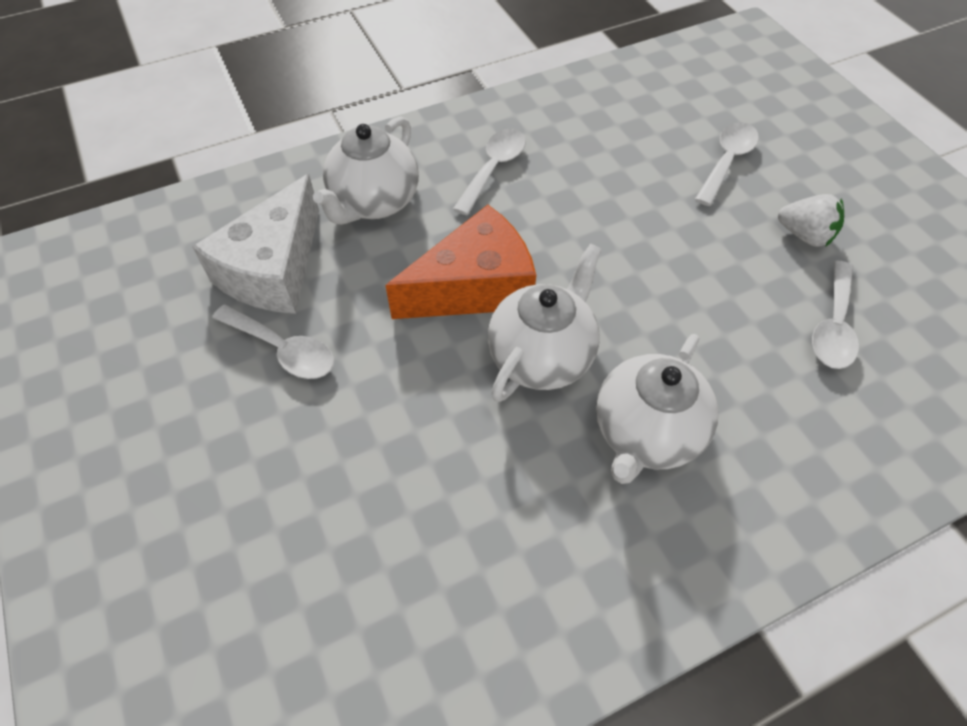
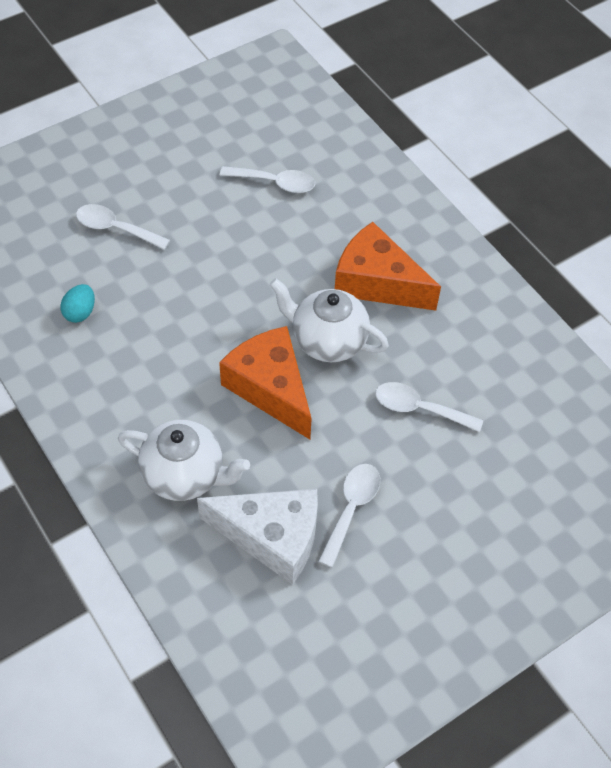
camera: 100 degrees left, 0 degrees up
(493, 169) = (135, 388): white spoon -> white spoon (419, 409)
(601, 131) = (80, 312): none -> turquoise egg
(645, 434) = (377, 282): white teapot -> orange cheese
(804, 235) = (193, 189): white strawberry -> none

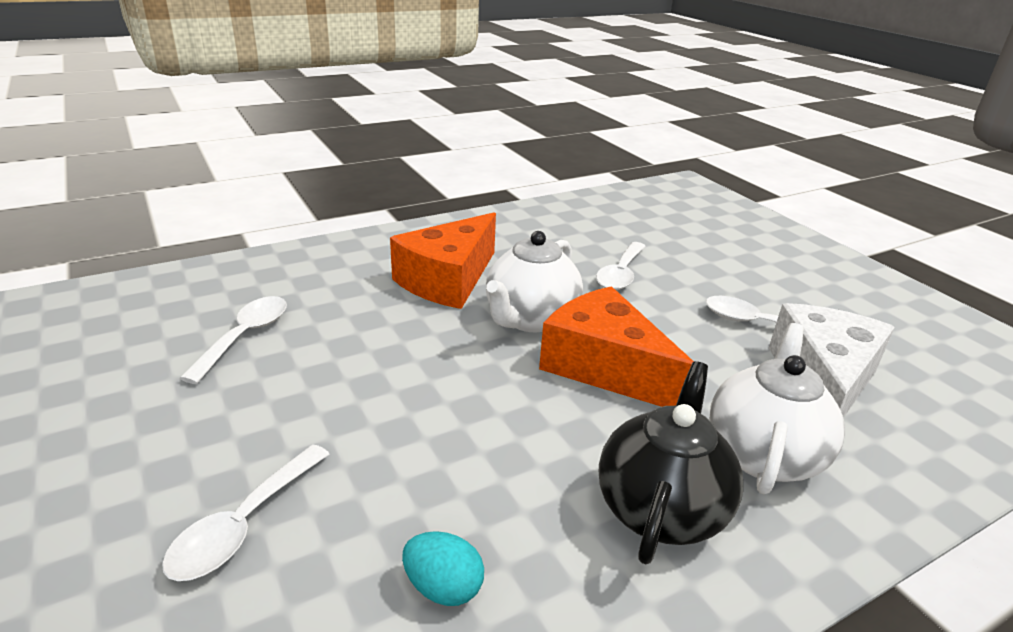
camera: 85 degrees left, 25 degrees down
(135, 410) = (661, 508): none -> black teapot
(270, 388) = (604, 367): orange cheese -> orange cheese turned 75 degrees clockwise

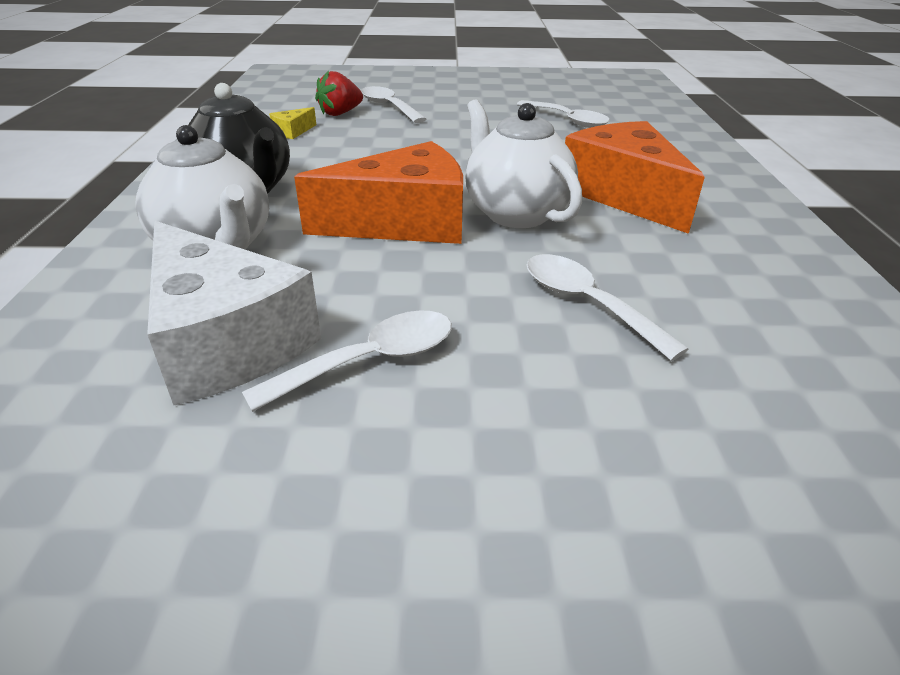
camera: 120 degrees right, 5 degrees up
(311, 575) = (340, 113): none -> red strawberry
(443, 587) = (293, 132): turquoise egg -> yellow cheese

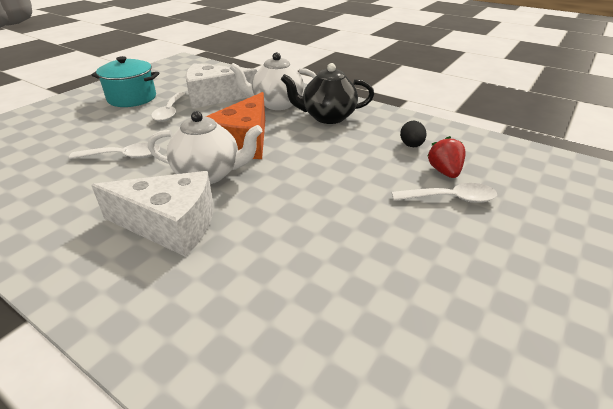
camera: 125 degrees right, 0 degrees up
(293, 132) = (411, 145): yellow cheese -> black egg
(345, 509) = (132, 98): none -> turquoise pot
(567, 120) = (332, 294): white spoon -> none
(623, 194) = (170, 225): orange cheese -> white cheese

